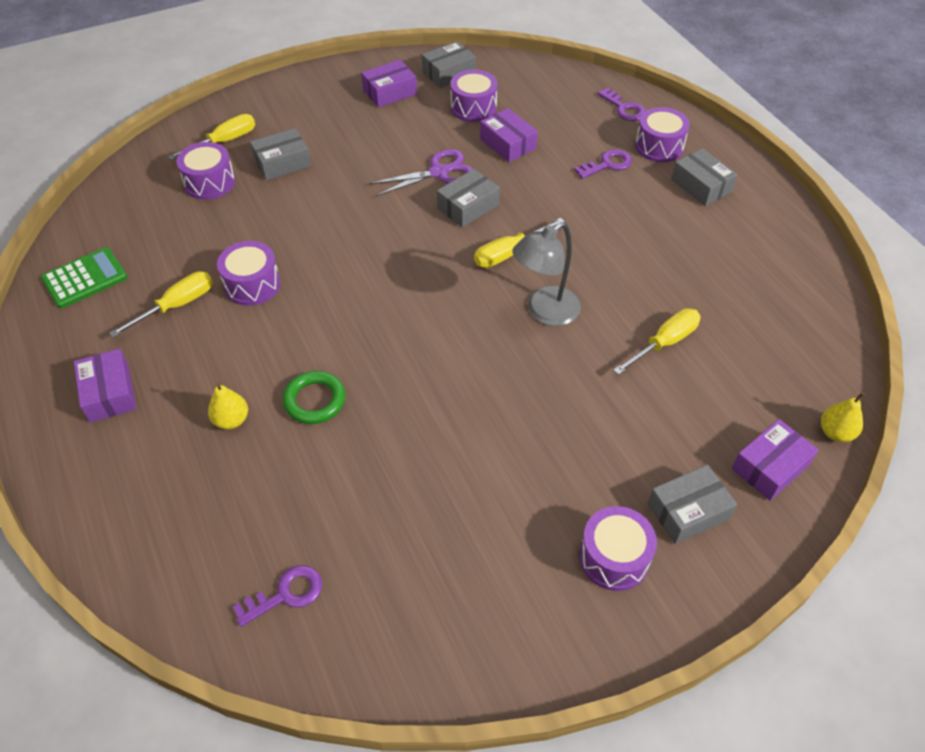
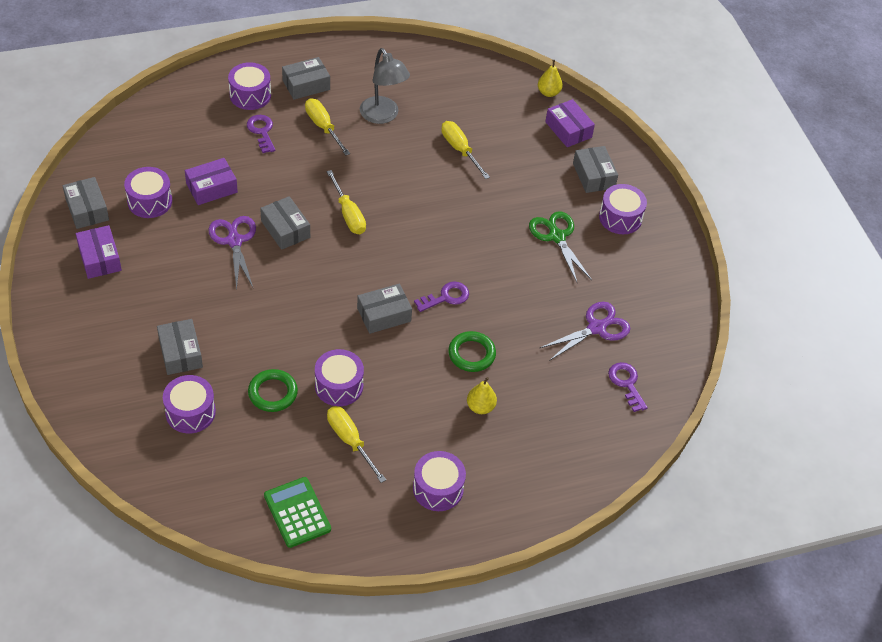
camera: 85 degrees left, 0 degrees up
(109, 393) = (438, 489): purple box -> purple drum
(224, 142) = (129, 398): yellow screwdriver -> yellow screwdriver (323, 127)
(238, 235) = (273, 393): none -> green ring
(362, 307) = (384, 315): none -> grey box
(384, 543) = (596, 328): none -> purple scissors
(544, 312) = (416, 206): grey lamp -> grey lamp (383, 116)
(545, 474) = (557, 236): none -> green scissors
(624, 108) = (191, 102): purple key -> purple key (446, 297)

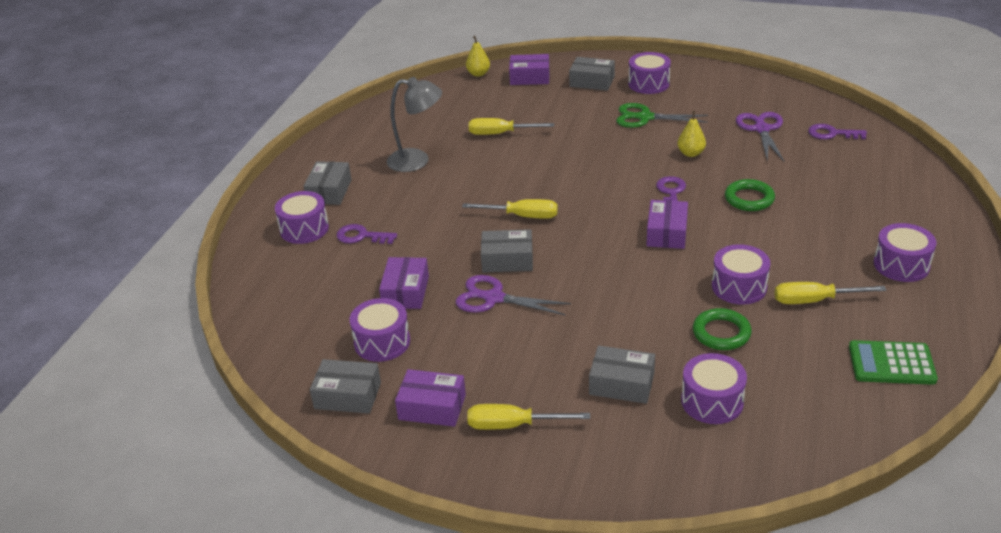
camera: 50 degrees left, 15 degrees down
(323, 127) = (395, 198): yellow screwdriver -> yellow screwdriver (513, 425)
(384, 315) = (666, 233): grey box -> purple box
(480, 407) = (815, 212): yellow pear -> yellow pear (691, 153)

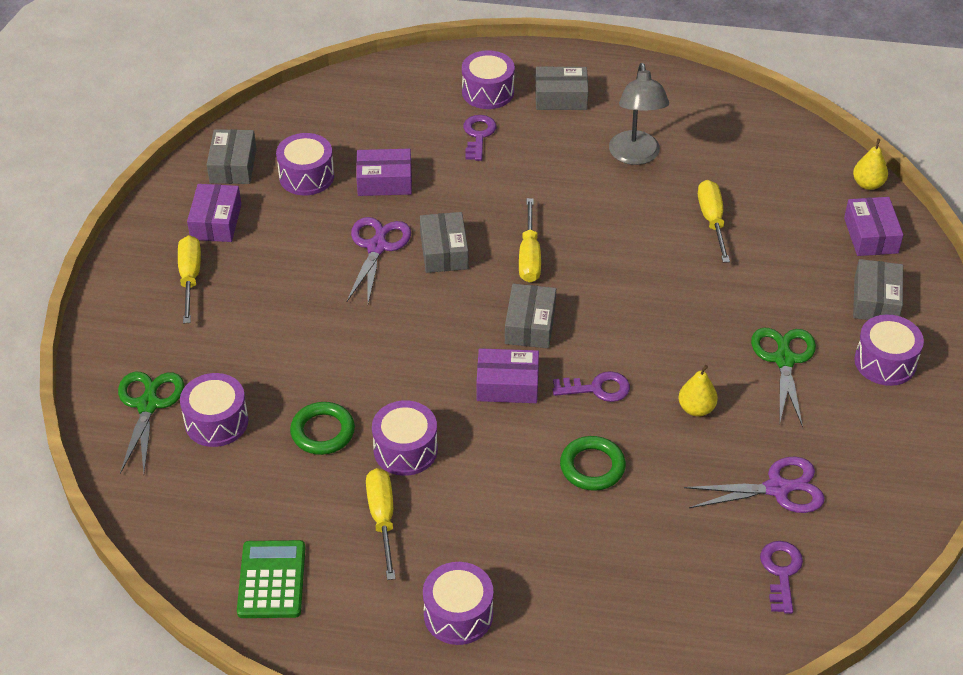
camera: 80 degrees right, 10 degrees up
(621, 384) = (244, 352): grey box -> grey box (530, 325)
(691, 452) = (148, 405): none -> green scissors

